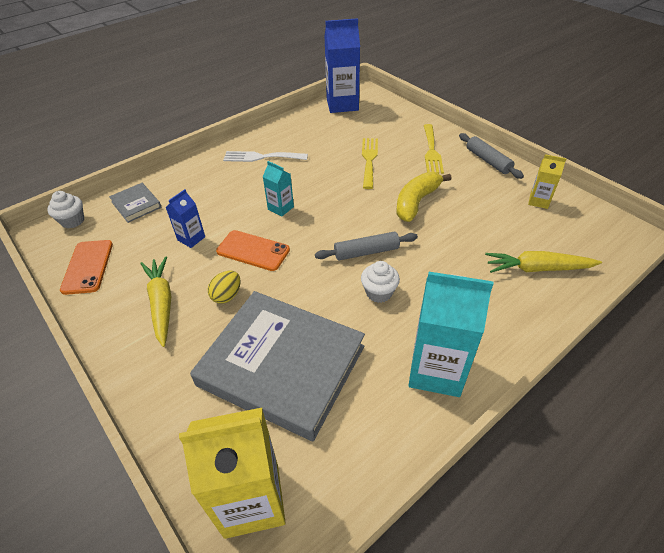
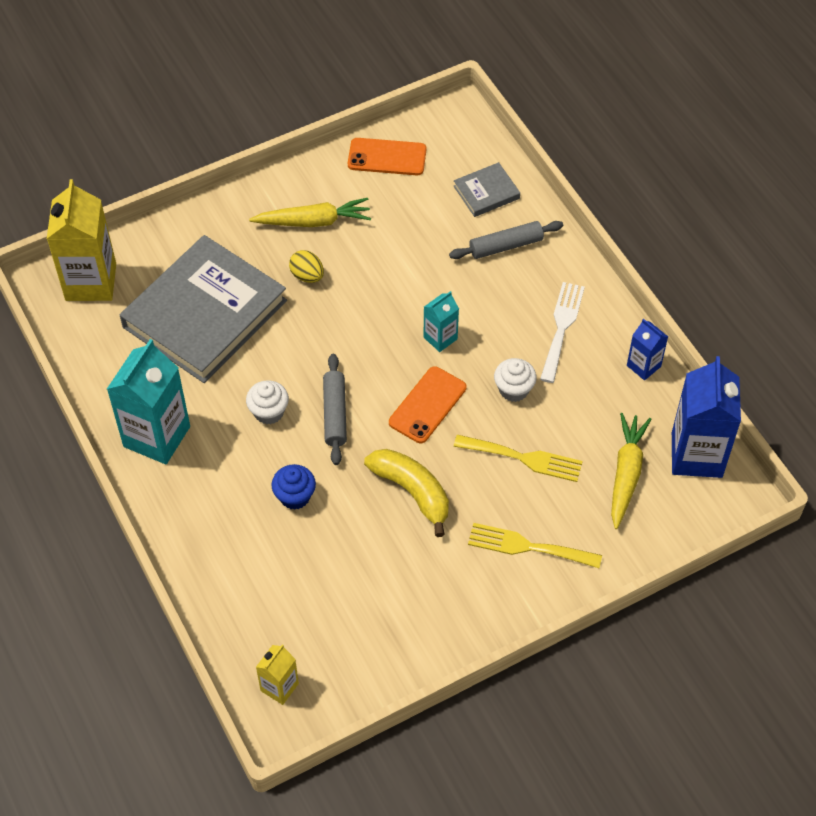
camera: 100 degrees right, 10 degrees up
(73, 221) = (470, 136): white cupcake -> white cupcake (513, 389)
(191, 238) = (407, 246): blue carton -> blue carton (643, 366)
(253, 251) = (369, 303): orange phone -> orange phone (427, 405)
(450, 261) = (295, 496): none -> blue cupcake
(488, 161) = (485, 615): grey rolling pin -> grey rolling pin (506, 246)
(537, 269) = (254, 583): yellow carrot -> yellow carrot (626, 473)
(538, 201) = (374, 643): yellow carton -> yellow carton (279, 687)

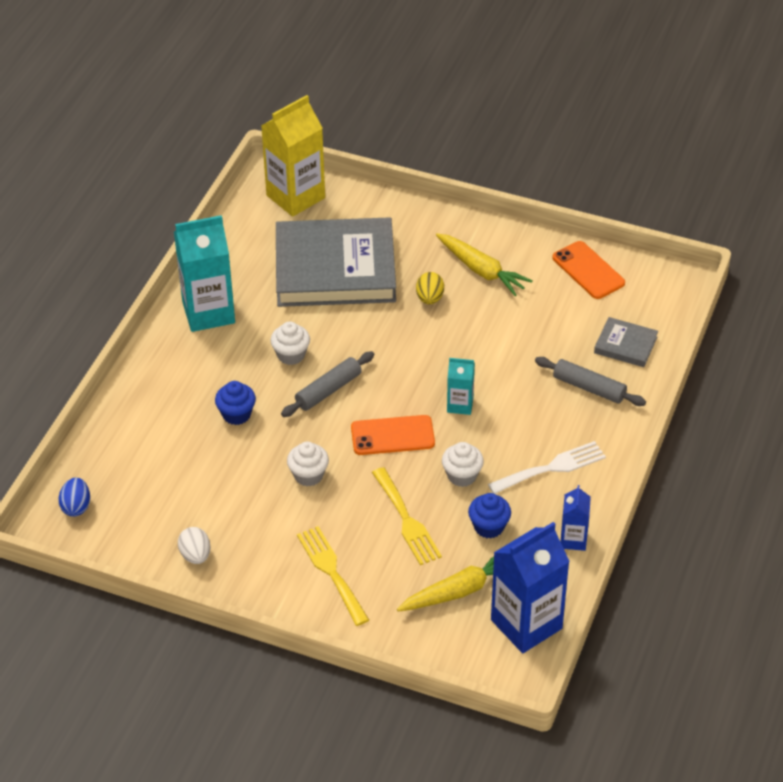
camera: 50 degrees right, 10 degrees down
(279, 687) = (76, 507): yellow carton -> blue egg
(412, 492) = (308, 475): yellow banana -> white cupcake
(420, 632) = (195, 555): none -> white egg
(581, 409) = (489, 527): none -> blue cupcake

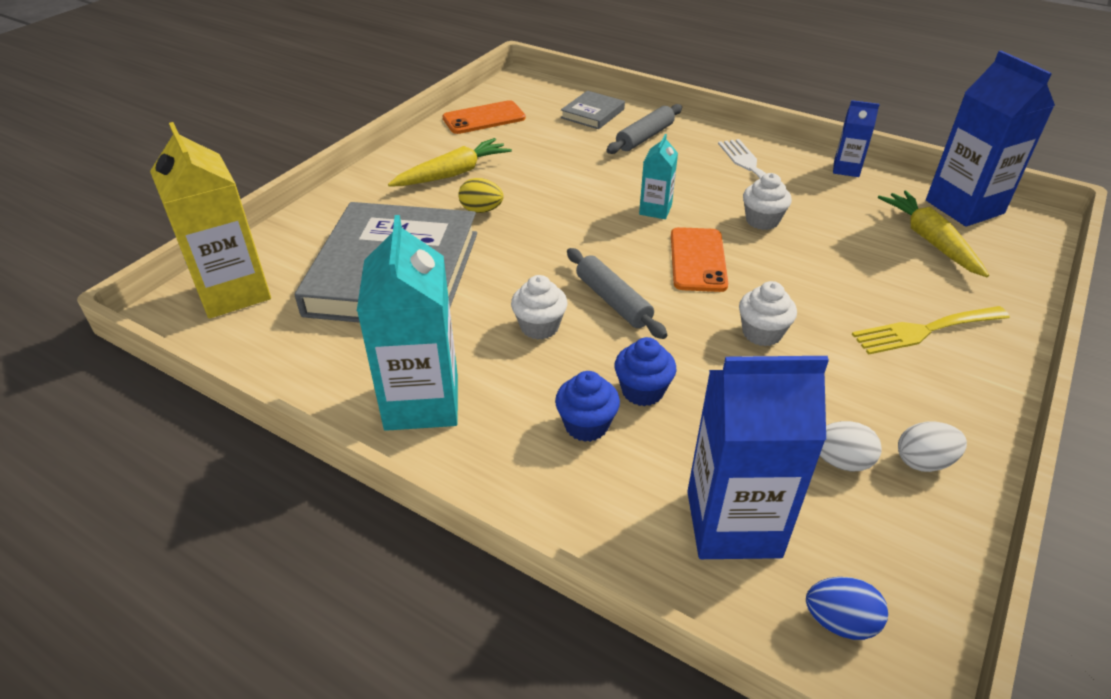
camera: 80 degrees left, 5 degrees down
(134, 462) = (733, 523): none -> blue carton
(189, 514) = (841, 461): none -> white egg
(407, 520) = (832, 264): yellow fork -> none
(489, 527) = (835, 213): blue cupcake -> blue cupcake (586, 425)

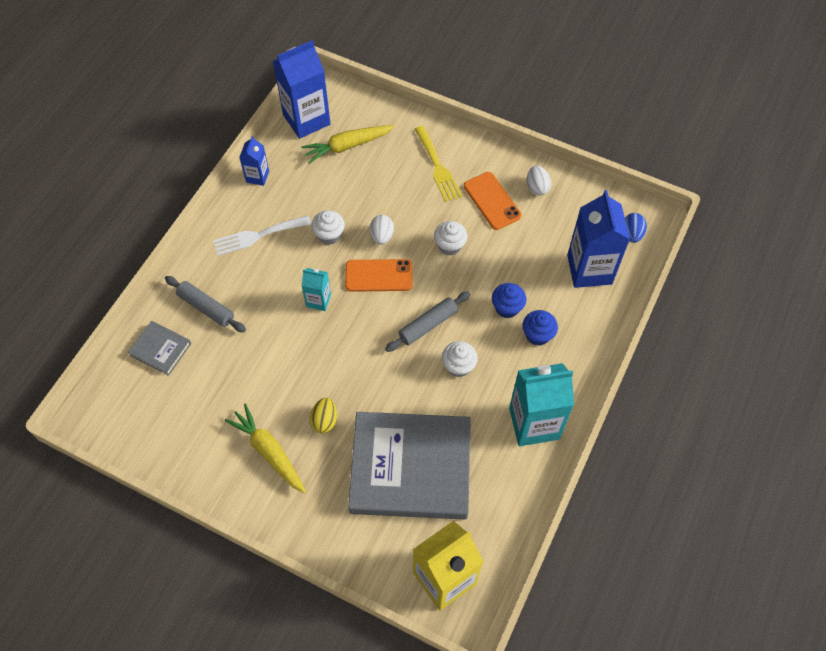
camera: 95 degrees left, 20 degrees up
(484, 118) = (167, 441): orange phone -> orange phone (492, 201)
(841, 461) = (543, 221): white egg -> white egg (381, 236)

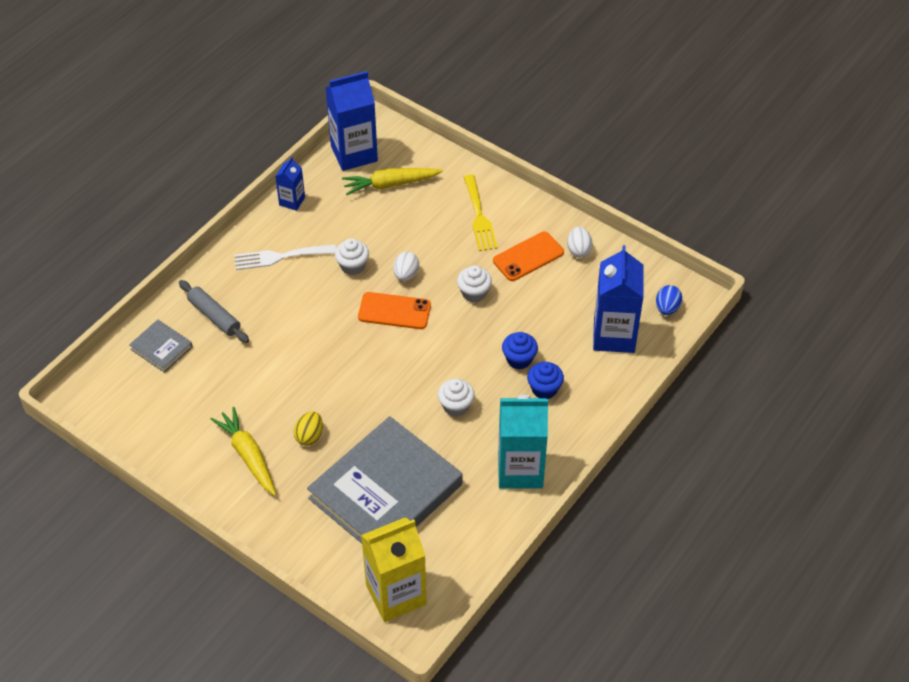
camera: 10 degrees right, 10 degrees down
(318, 300) = (328, 325): turquoise carton -> none
(410, 468) = (385, 491): grey book -> grey book turned 60 degrees counterclockwise
(428, 325) = (434, 364): grey rolling pin -> none
(492, 201) = (528, 256): orange phone -> orange phone turned 75 degrees clockwise

